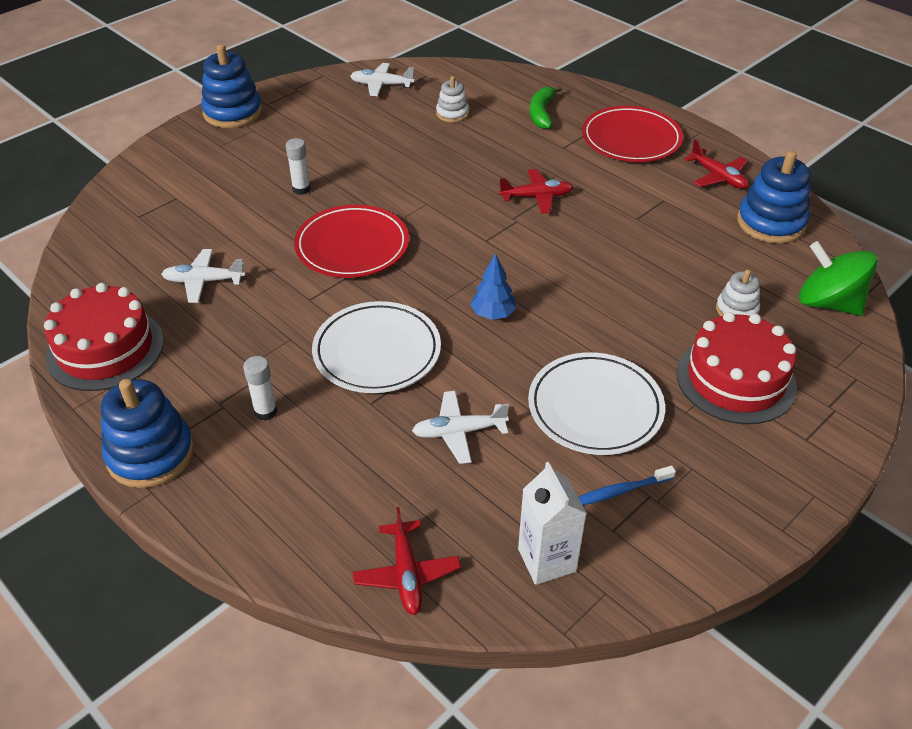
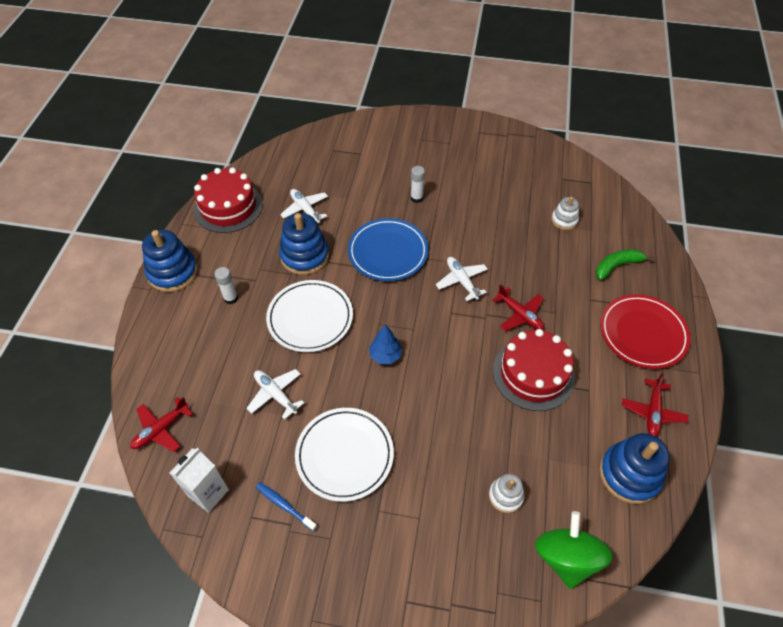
camera: 55 degrees right, 10 degrees up
(233, 112) = (456, 124): blue stacking toy -> blue stacking toy (304, 256)
(352, 246) = (388, 252): red plate -> blue plate
(381, 85) = (555, 168): white plane -> white plane (461, 281)
(735, 379) = (432, 528): red cake -> red cake (533, 374)

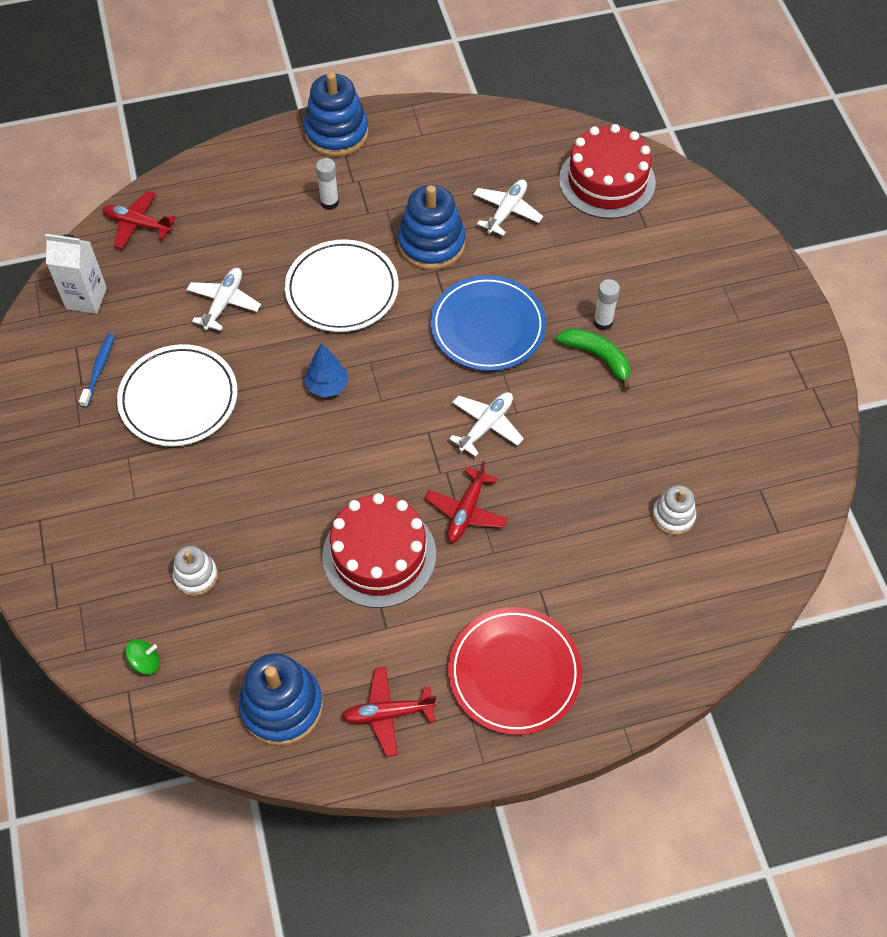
camera: 65 degrees right, 5 degrees up
(228, 207) = (463, 134): red cake -> red cake (607, 181)
(566, 557) = (145, 662): green spinning top -> green spinning top, size x0.44
(617, 266) = (623, 609): green banana -> green banana (597, 357)

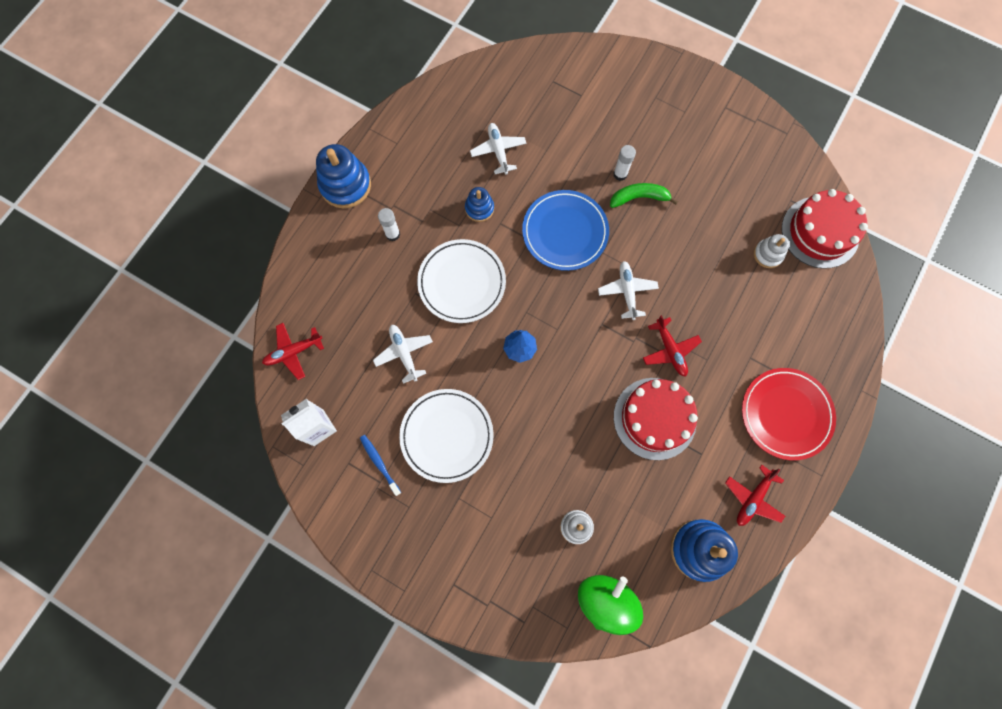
camera: 45 degrees left, 15 degrees up
(145, 662) = (606, 600): green spinning top -> green spinning top, size x2.25
(431, 244) = (479, 208): blue stacking toy -> blue stacking toy, size x0.56
(607, 181) = (531, 84): red cake -> red cake (820, 232)

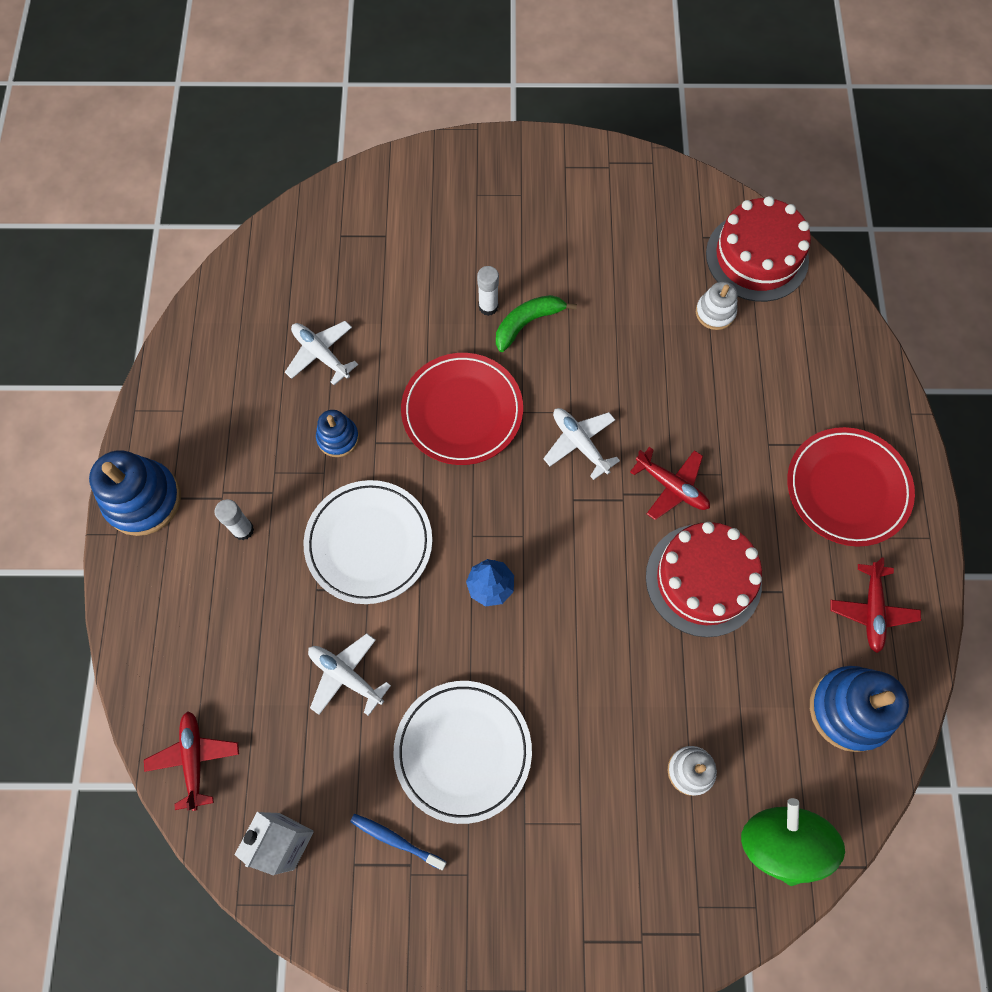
camera: 30 degrees left, 5 degrees down
(293, 352) = (194, 759): red plane -> red plane turned 135 degrees clockwise
(565, 232) = (462, 411): blue plate -> red plate

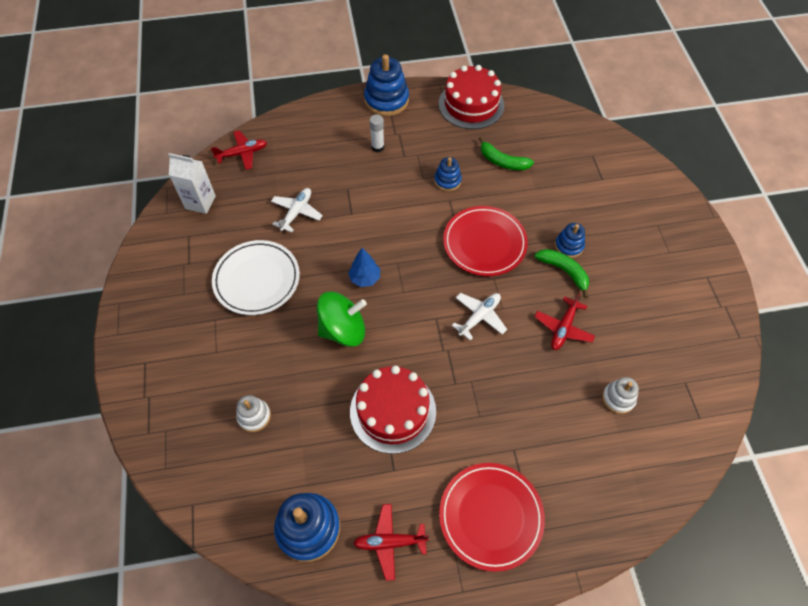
camera: 80 degrees right, 10 degrees down
(321, 354) = (502, 161): white plane -> green banana
(369, 543) = (381, 209): white plate -> none
(395, 840) = (202, 254): blue toothbrush -> none
(488, 307) = (569, 246): white glue stick -> blue stacking toy
(672, 486) = (461, 382): red plane -> red plane (563, 328)
(757, 257) = (683, 426): red cake -> red cake (471, 104)
(781, 842) = (208, 482): green spinning top -> green spinning top (343, 330)

